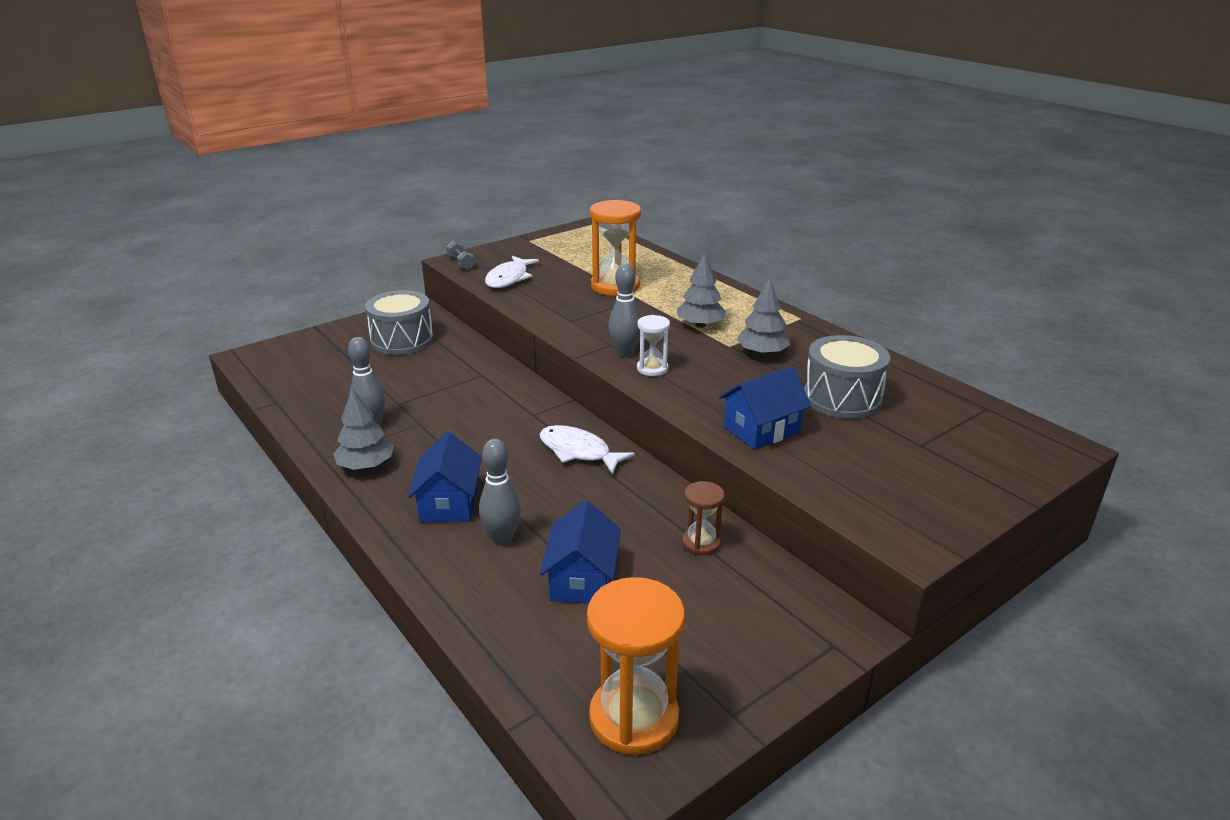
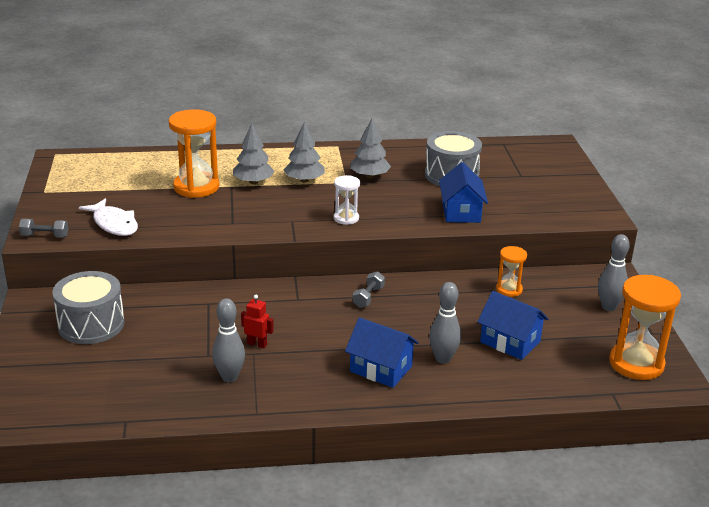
camera: 60 degrees left, 0 degrees up
(366, 466) = (291, 394): grey tree -> grey tree (253, 182)
(436, 420) = (257, 344): none -> red robot
(578, 451) = (368, 297): white fish -> grey dumbbell
(624, 353) = (311, 220): grey bowling pin -> grey bowling pin (608, 307)
(701, 543) = (509, 289): brown hourglass -> orange hourglass

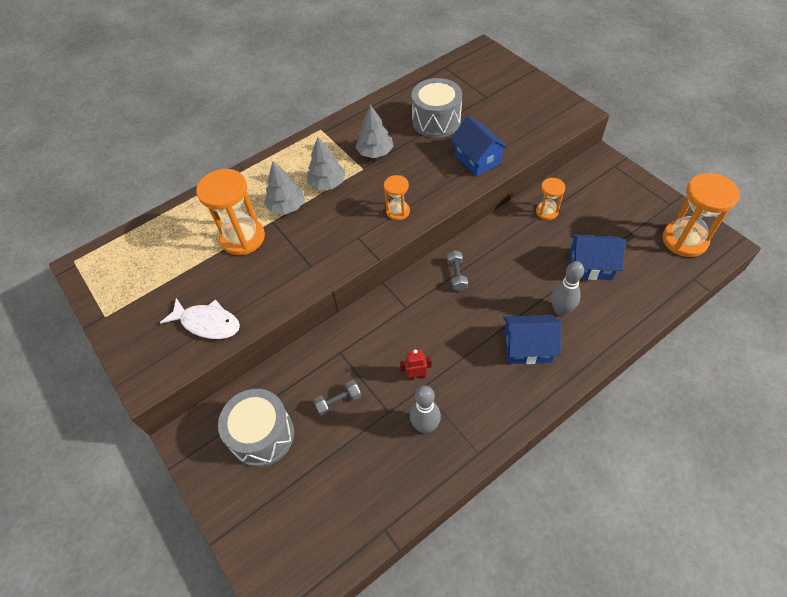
camera: 25 degrees left, 25 degrees up
(45, 236) = (155, 374): grey dumbbell -> grey dumbbell (338, 401)
(346, 218) = (398, 211): white hourglass -> orange hourglass
(608, 307) = (624, 193): grey bowling pin -> none

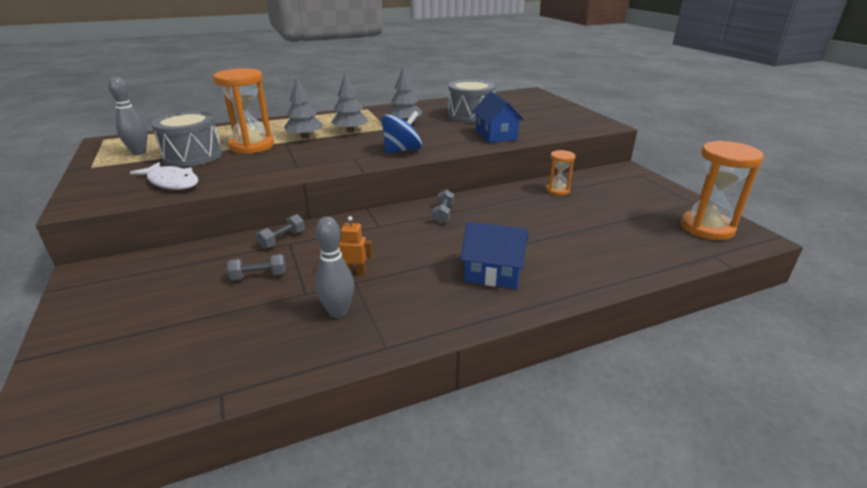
camera: 10 degrees right, 25 degrees down
(262, 435) = (160, 285): grey drum -> grey drum (193, 155)
(331, 349) = (282, 239): none -> grey dumbbell
(398, 211) = (402, 150): orange hourglass -> blue spinning top
(416, 376) = (355, 272): red robot -> orange robot
(561, 310) = (544, 253): grey bowling pin -> grey bowling pin (139, 152)
(590, 266) = (591, 229): blue house -> none

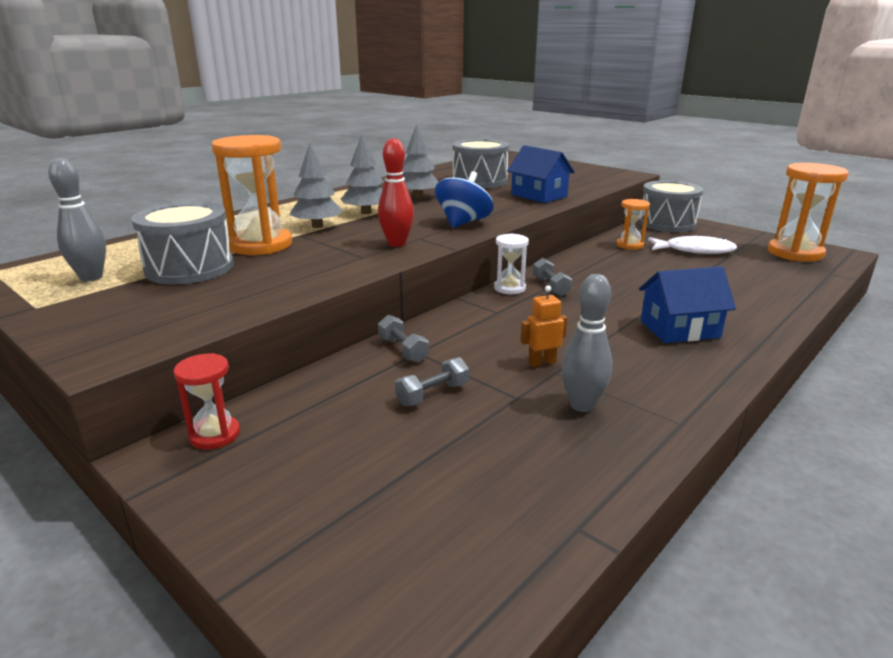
camera: 25 degrees left, 5 degrees down
(121, 267) = (215, 435): none -> red hourglass
(172, 182) = (213, 302): white fish -> white fish (694, 250)
(282, 239) = (403, 350): grey dumbbell -> grey dumbbell turned 45 degrees counterclockwise
(332, 160) = (397, 244): none -> red bowling pin
(412, 209) = (509, 288): none -> white hourglass
(621, 176) = (667, 223): none -> grey drum

